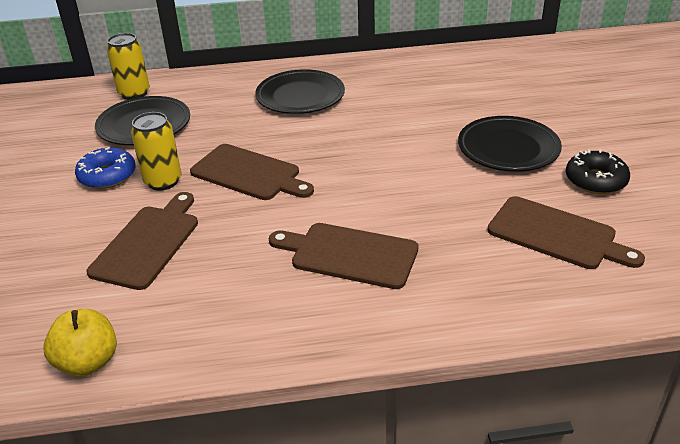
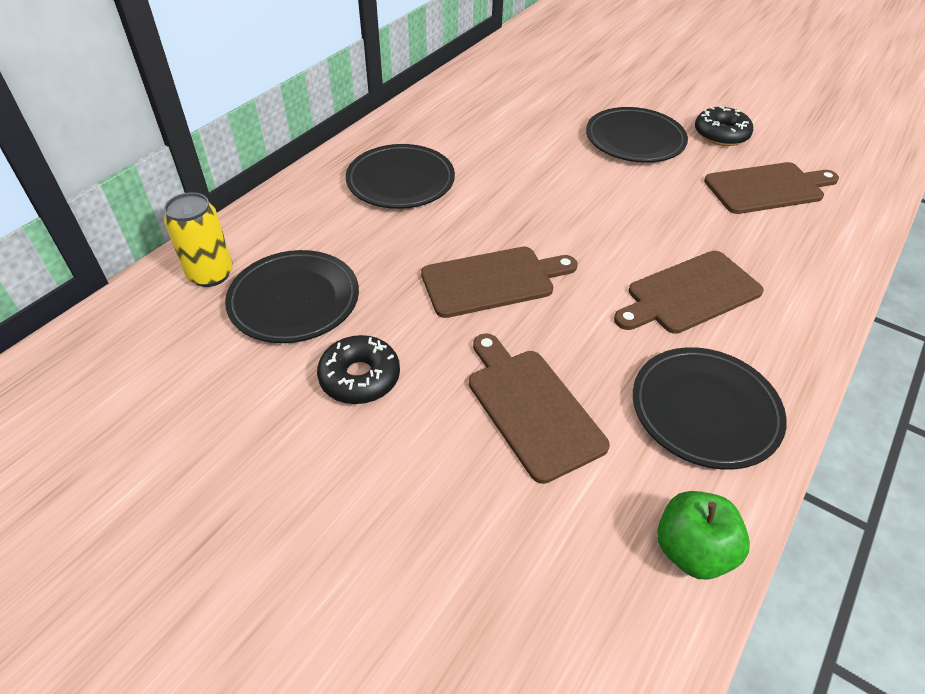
camera: 50 degrees left, 10 degrees up
(88, 362) = (692, 550): yellow apple -> green apple
(107, 176) = (360, 377): blue donut -> black donut
(163, 181) = (429, 342): yellow can -> none
(227, 314) = (704, 411): none -> black plate

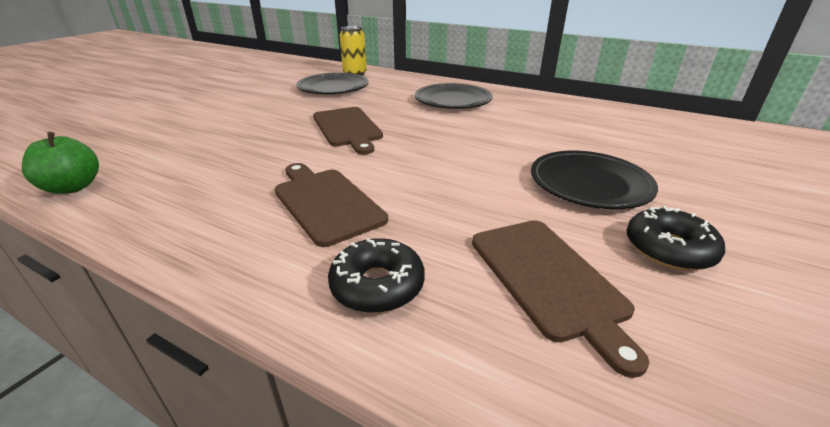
camera: 85 degrees right, 15 degrees down
(360, 377) = (271, 103): black donut -> black donut (377, 285)
(531, 408) = (225, 141): brown cutting board -> none
(704, 411) = (183, 200): black plate -> none

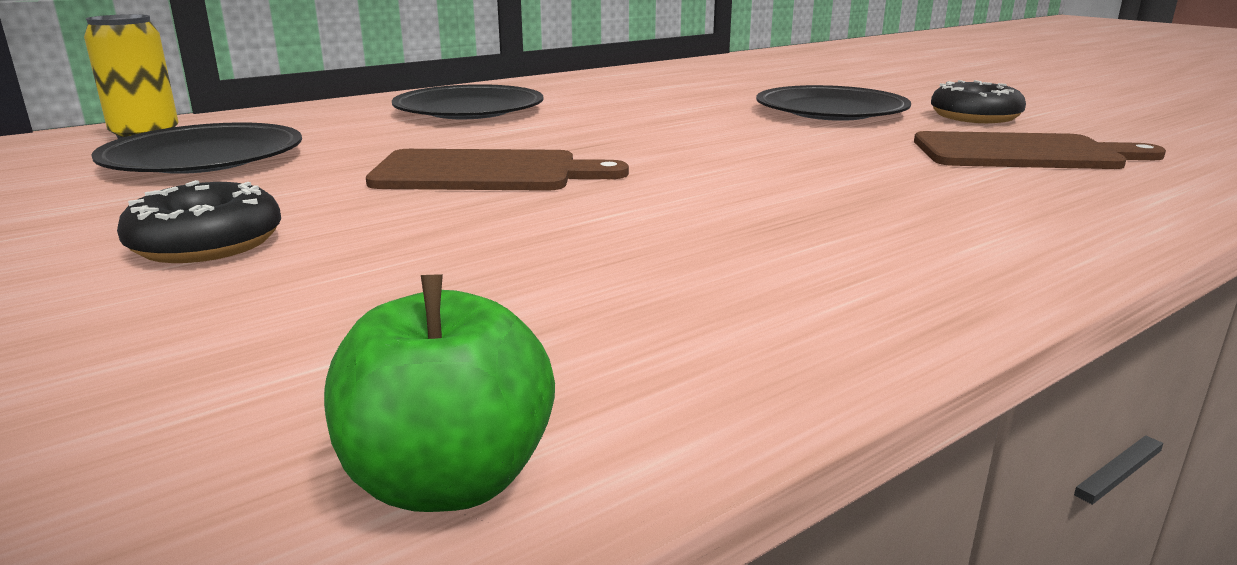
camera: 65 degrees left, 10 degrees down
(325, 202) = (793, 212): brown cutting board -> none
(377, 285) = (1034, 209): black donut -> black donut (206, 244)

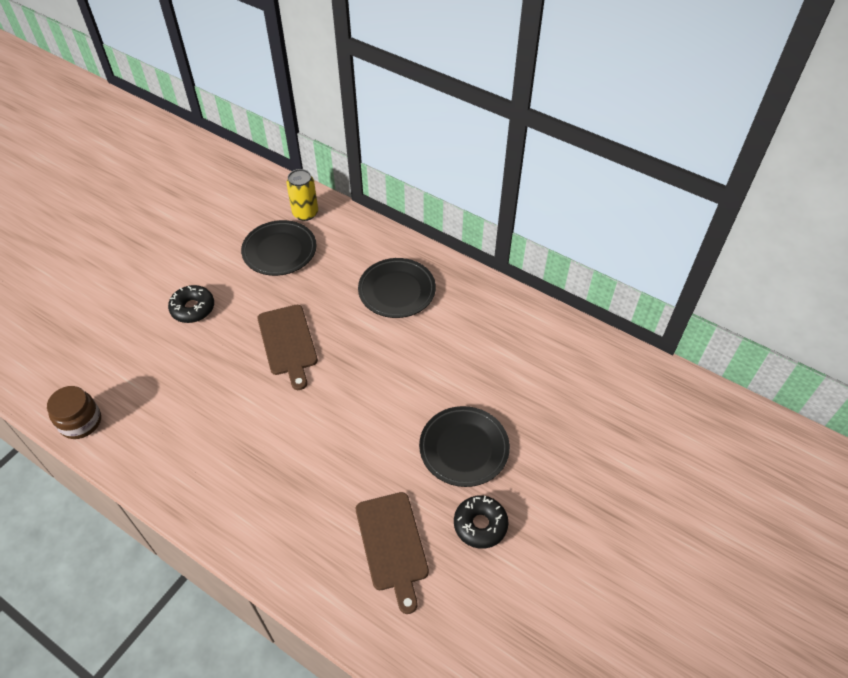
camera: 70 degrees right, 30 degrees up
(449, 480) = (80, 422): green apple -> brown jar

